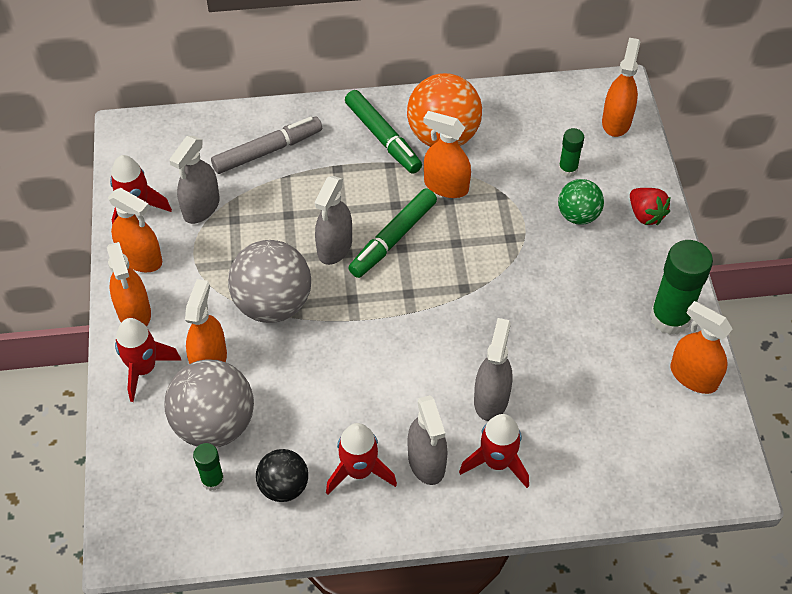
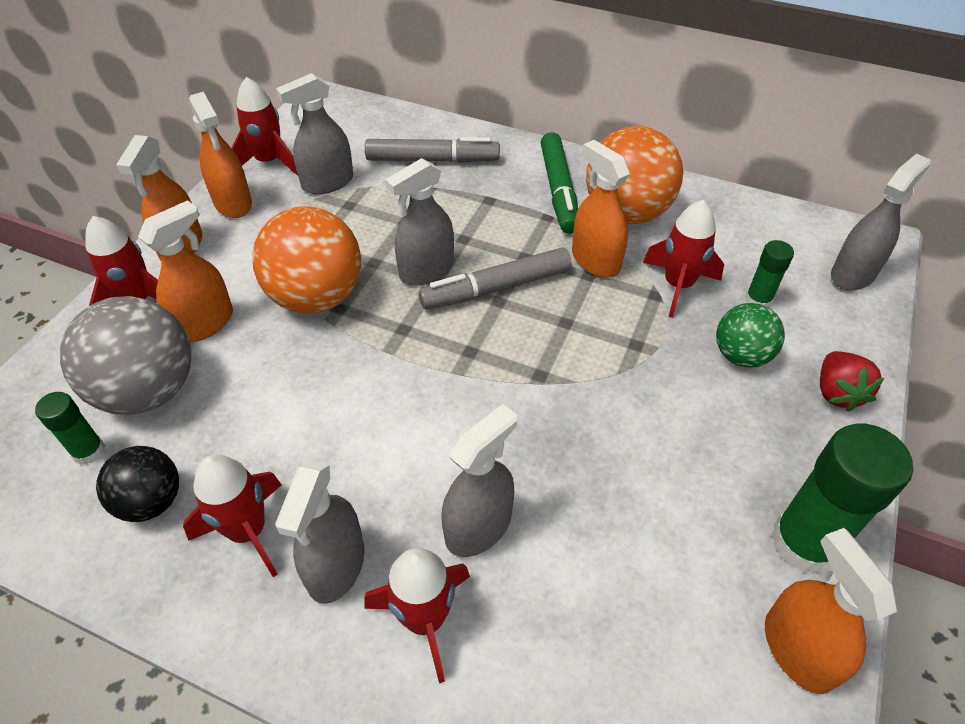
camera: 30 degrees right, 5 degrees down
(273, 304) = (316, 297): grey ball -> orange ball
(393, 239) = (496, 288): green marker -> grey marker
(511, 181) = (678, 285): none -> red rocket
(616, 121) = (853, 274): orange spray bottle -> grey spray bottle

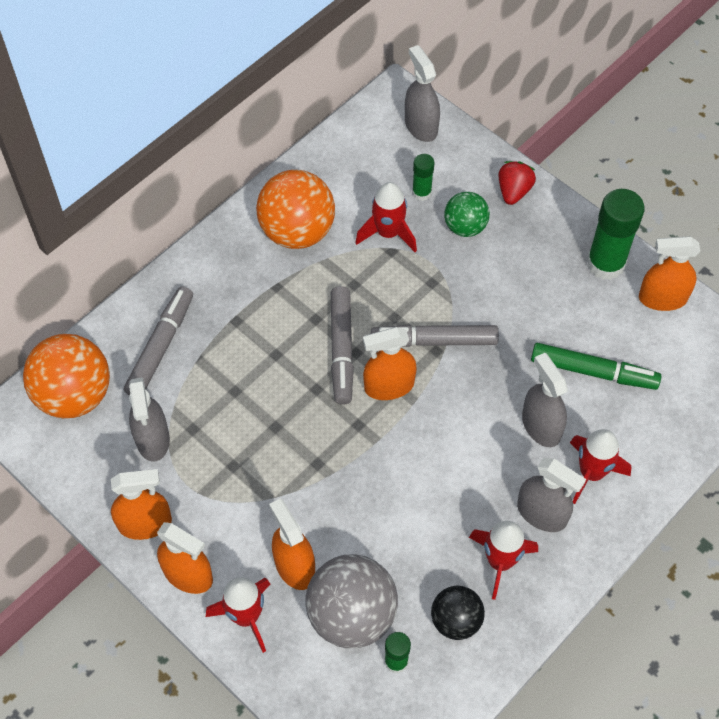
camera: 70 degrees left, 10 degrees up
(269, 162) = (96, 483): red rocket -> none
(316, 297) = (298, 477): orange ball -> orange ball (74, 395)
(426, 270) = (301, 391): grey spray bottle -> none
(553, 369) = (434, 341): none -> grey marker
(559, 190) = (248, 266): green marker -> green marker (593, 371)
(595, 260) = (340, 273): orange spray bottle -> orange spray bottle (389, 386)
(837, 393) = (513, 191): red strawberry -> red strawberry turned 90 degrees counterclockwise

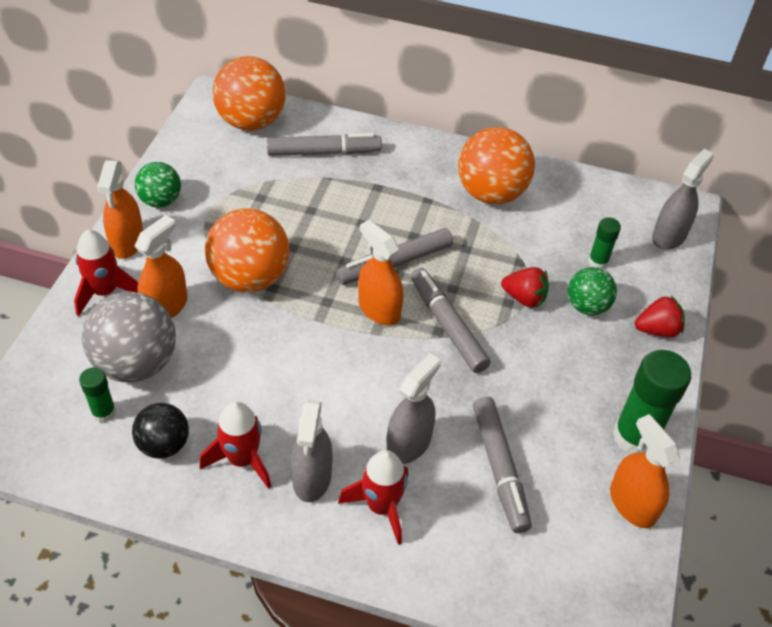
camera: 60 degrees right, 10 degrees down
(145, 523) = (161, 200): orange spray bottle -> green ball
(153, 439) = (238, 178): grey spray bottle -> none
(295, 479) = (250, 278): none -> orange ball
(388, 233) = (536, 253): red rocket -> none
(433, 268) = (524, 298): none -> red strawberry
(593, 371) = (500, 468): green marker -> grey marker

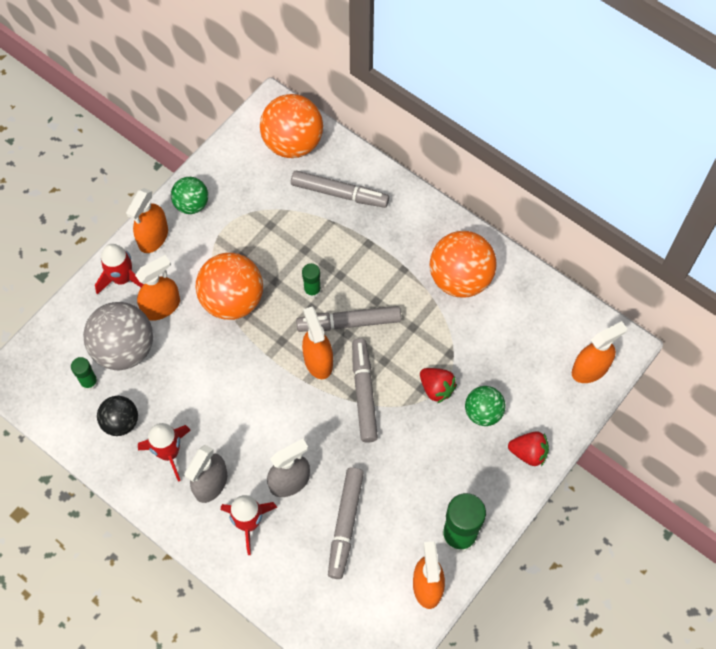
camera: 25 degrees right, 15 degrees up
(598, 261) = (515, 374): green glue stick -> green glue stick (312, 290)
(669, 236) = (590, 369): grey spray bottle -> orange spray bottle

